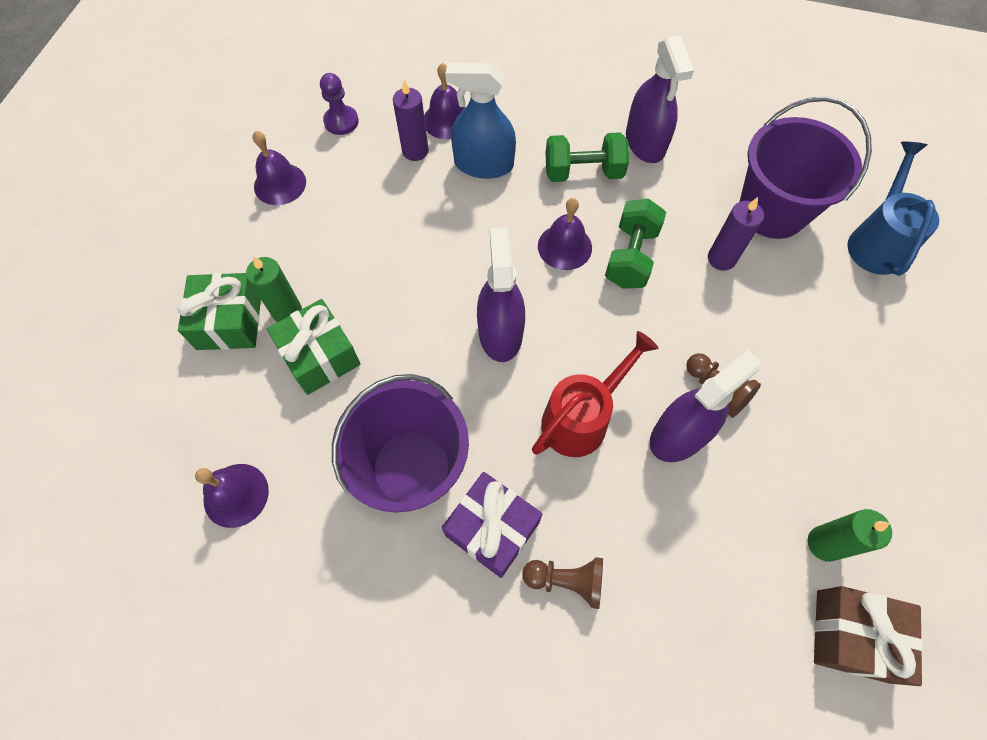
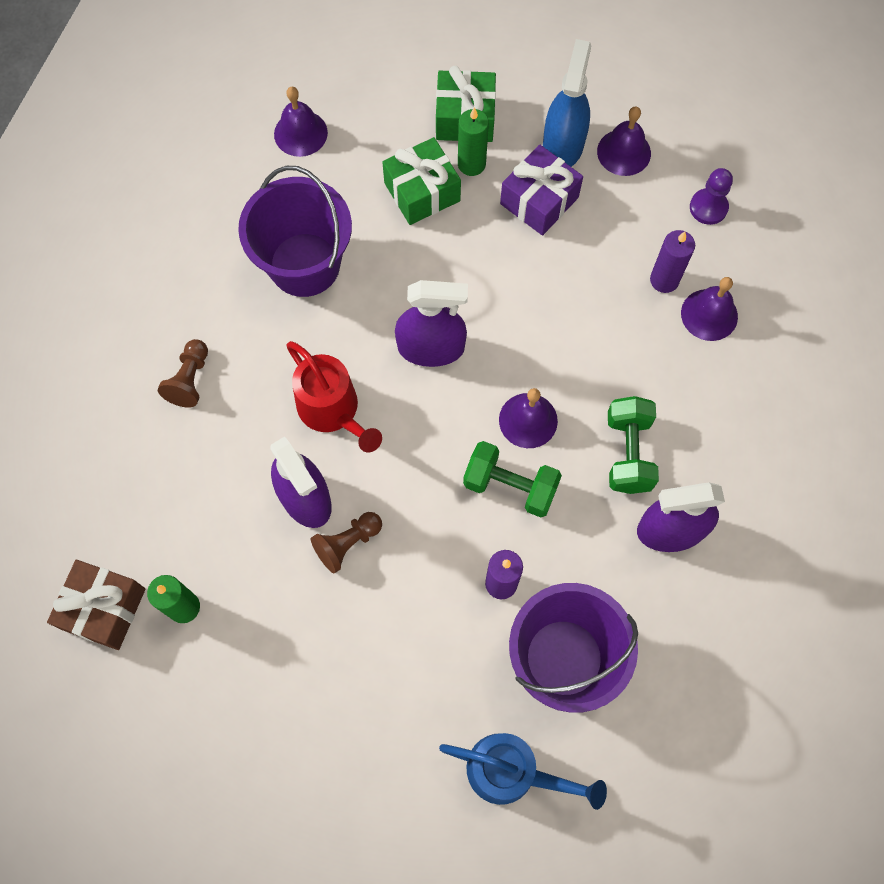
camera: 95 degrees right, 5 degrees up
(483, 164) = (643, 348): blue spray bottle -> blue spray bottle (563, 145)
(492, 529) = (242, 325): purple gift -> purple gift (539, 200)

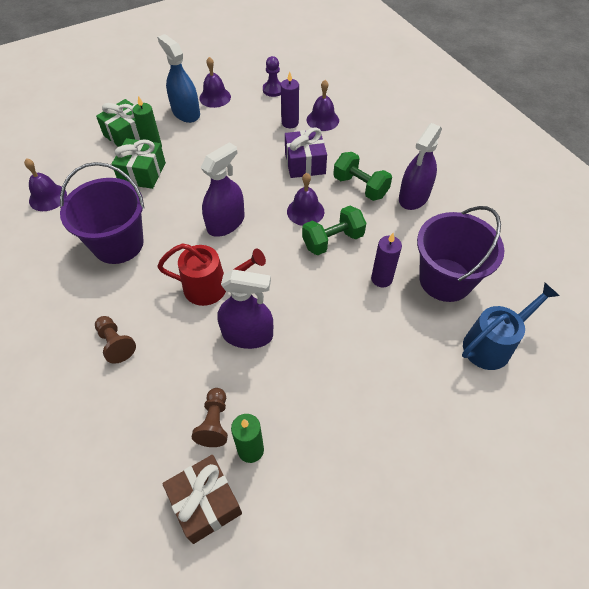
camera: 50 degrees left, 15 degrees down
(347, 543) = (294, 332): brown pawn -> brown pawn (214, 422)
(539, 200) = (201, 137): purple gift -> purple gift (305, 163)

